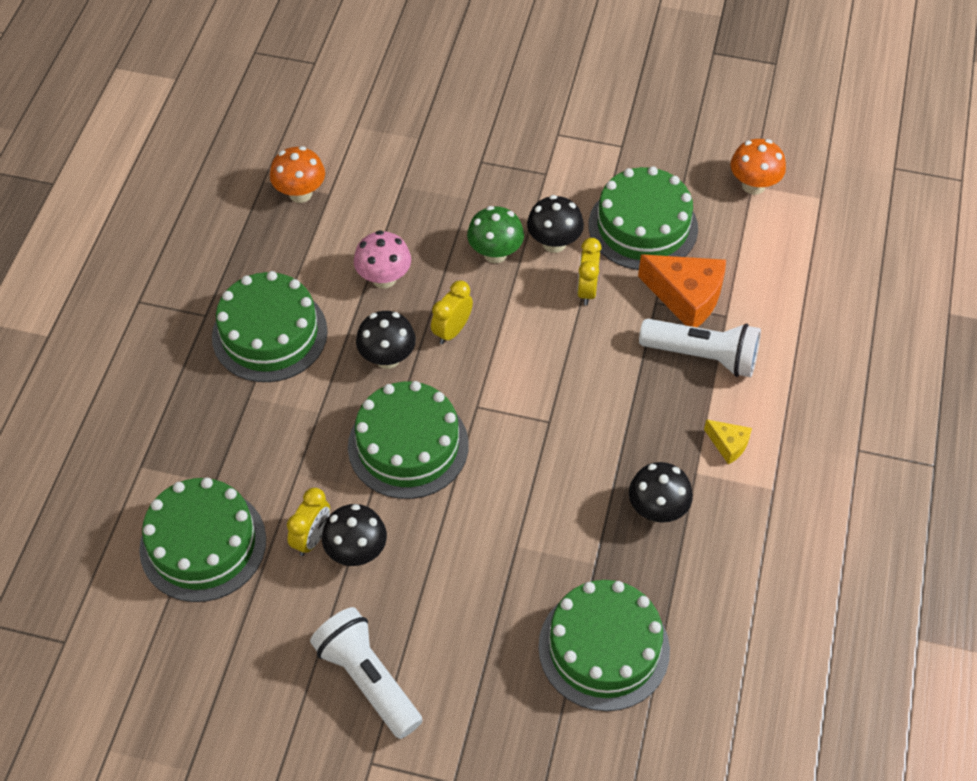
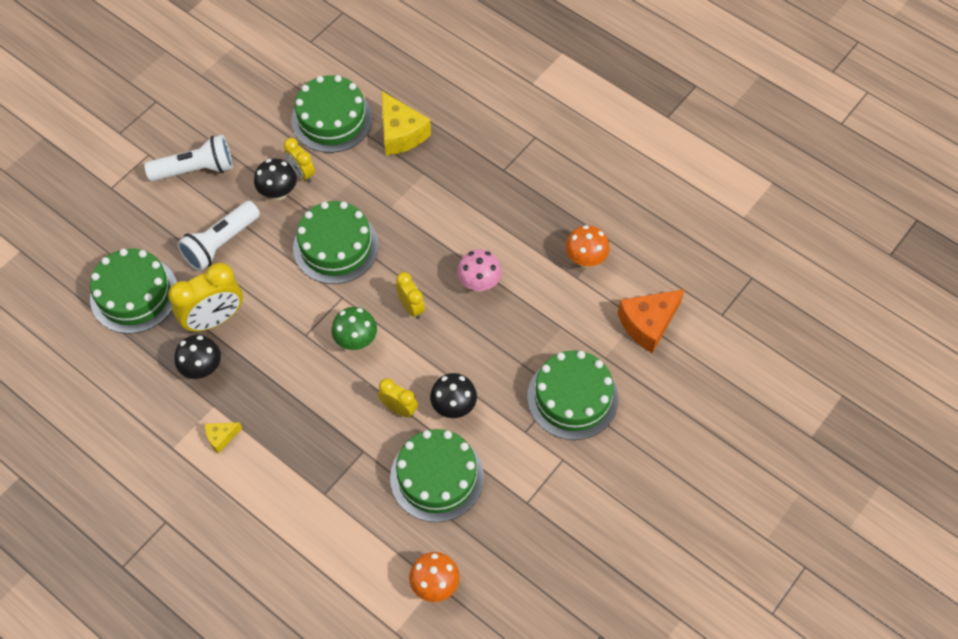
camera: 115 degrees right, 5 degrees up
(193, 449) = (401, 133): none -> yellow cheese
(269, 334) = (468, 200): green cake -> green cake (572, 397)
(387, 358) = (410, 260): black mushroom -> none
(495, 253) = (464, 363): green mushroom -> green mushroom (356, 340)
(584, 531) = (214, 319): none -> yellow clock
(686, 297) = (355, 474): orange cheese -> orange cheese (648, 324)
(702, 356) = (299, 458): white flashlight -> white flashlight (220, 243)

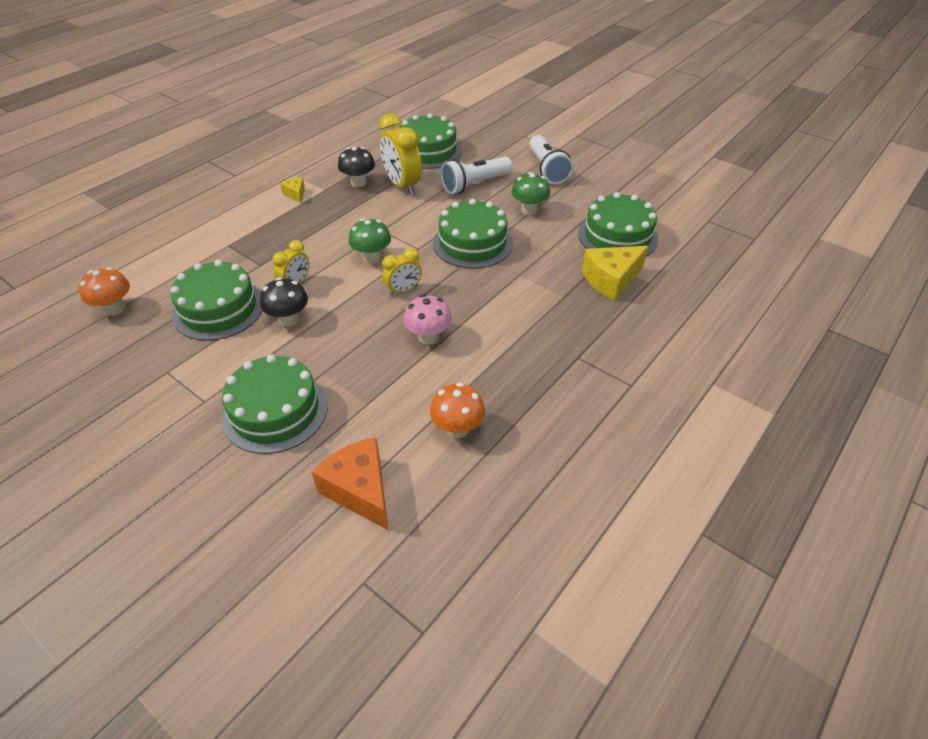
camera: 90 degrees right, 15 degrees down
(220, 243) = (475, 185): white flashlight -> white flashlight turned 75 degrees counterclockwise
(278, 192) = (529, 210): black mushroom -> green mushroom
(302, 173) = (551, 221): yellow clock -> none

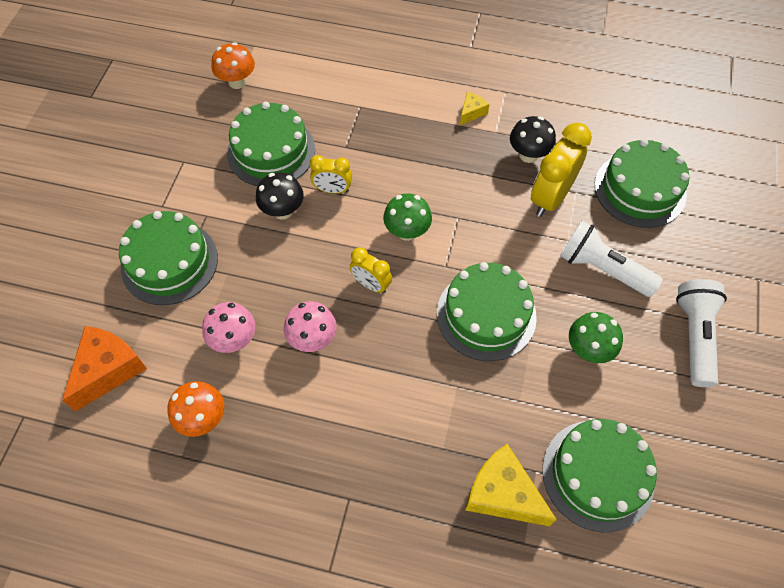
camera: 65 degrees right, 15 degrees up
(394, 386) = (234, 340): none -> pink mushroom
(547, 169) = (694, 337): white flashlight -> white flashlight turned 135 degrees clockwise

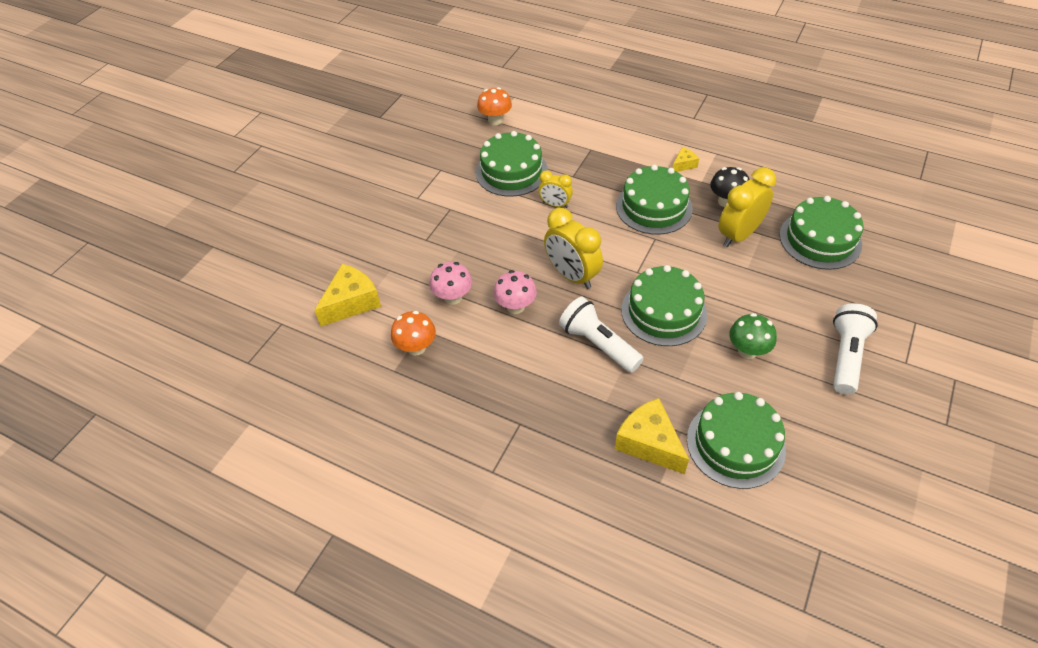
camera: 15 degrees right, 10 degrees down
(108, 370) = (351, 302): orange cheese -> yellow cheese
(169, 262) = (414, 237): green cake -> green cake (654, 207)
(283, 211) = (511, 214): black mushroom -> none
(371, 284) = (572, 275): yellow clock -> yellow clock, size x1.75
(407, 232) = (610, 242): green mushroom -> none
(602, 269) = (773, 293): white flashlight -> white flashlight (598, 344)

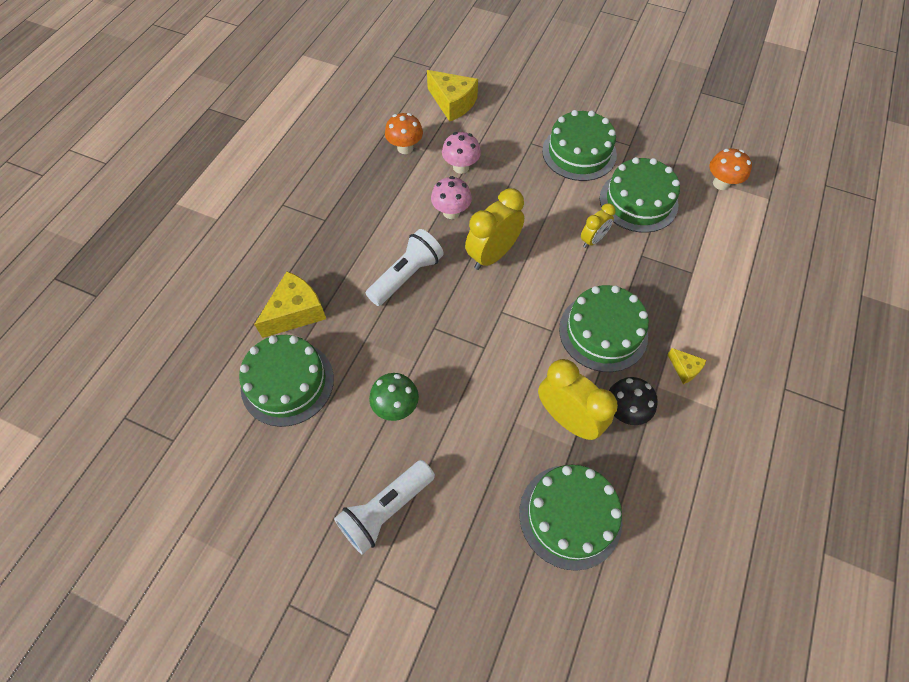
camera: 85 degrees right, 10 degrees up
(555, 205) = (593, 240): yellow clock -> yellow clock turned 150 degrees counterclockwise
(664, 312) = (447, 333): green cake -> green cake (579, 153)
(846, 356) = (386, 509): white flashlight -> white flashlight turned 120 degrees clockwise

